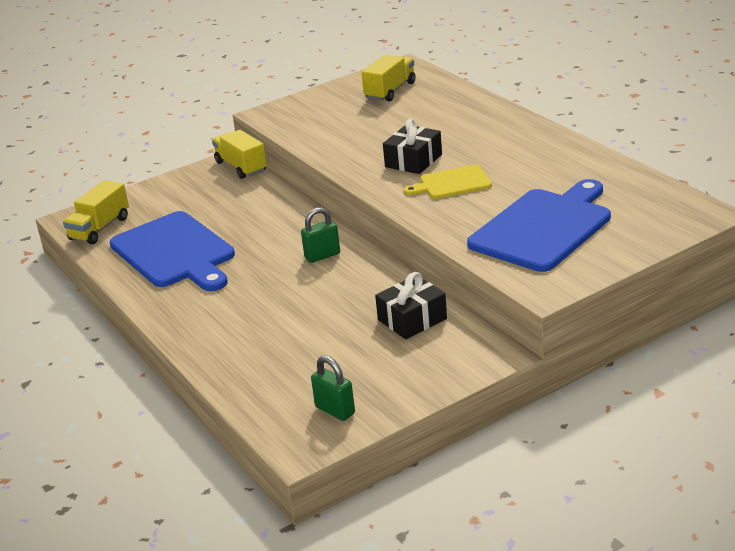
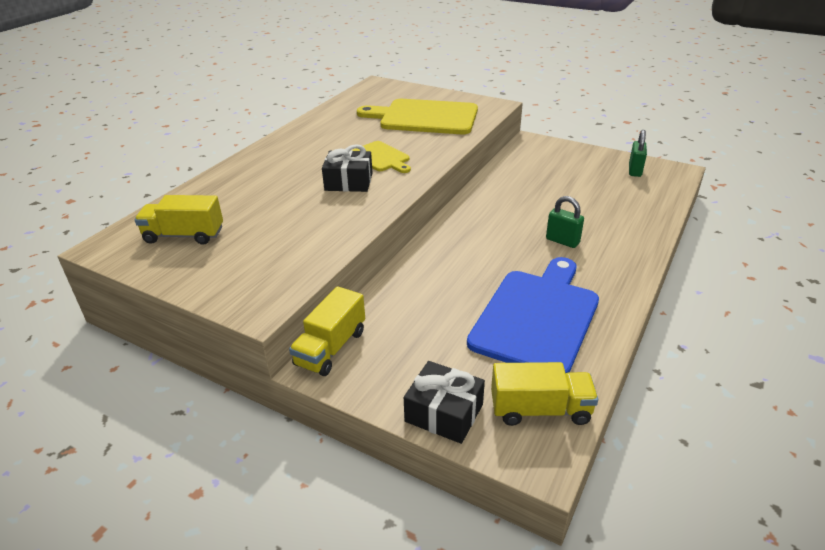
camera: 120 degrees left, 5 degrees up
(322, 256) = (476, 229): green padlock -> green padlock (562, 241)
(412, 319) = (523, 171): black gift -> black gift (444, 413)
(543, 228) = (425, 117): blue cutting board -> yellow cutting board

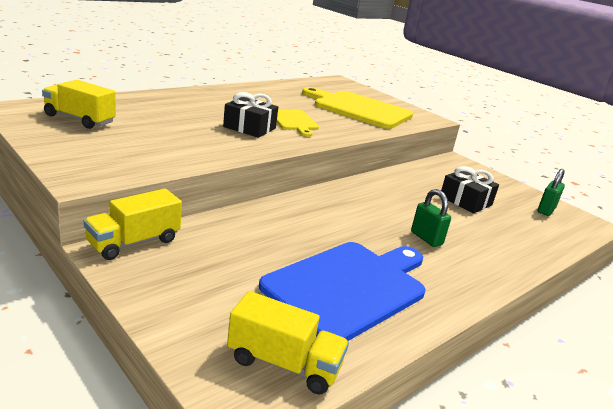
camera: 15 degrees right, 10 degrees down
(444, 413) = (185, 329): black gift -> black gift (465, 201)

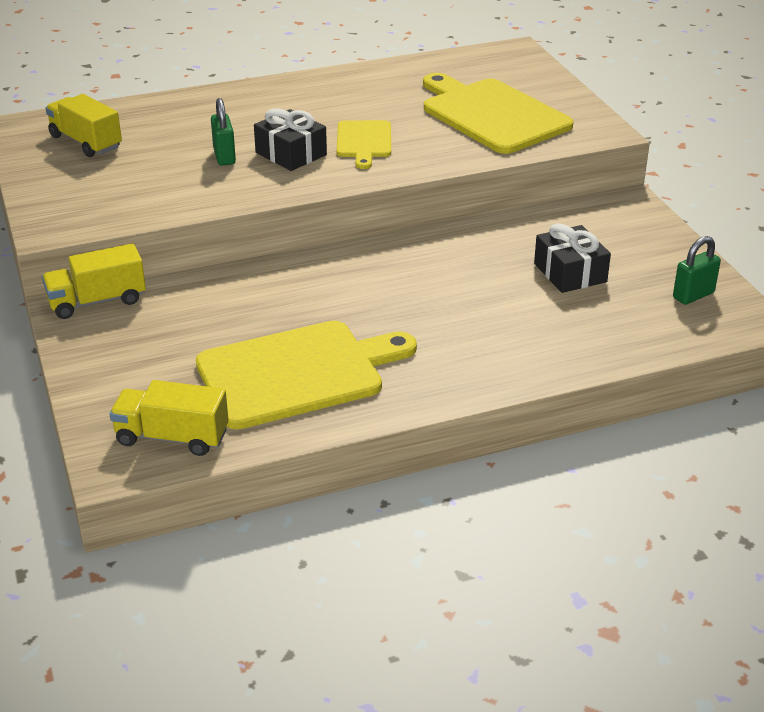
camera: 25 degrees right, 10 degrees up
(284, 363) = (172, 437): yellow truck -> yellow truck turned 150 degrees clockwise
(349, 287) = (297, 373): blue cutting board -> yellow cutting board
(426, 238) = (451, 323): green padlock -> green padlock (224, 157)

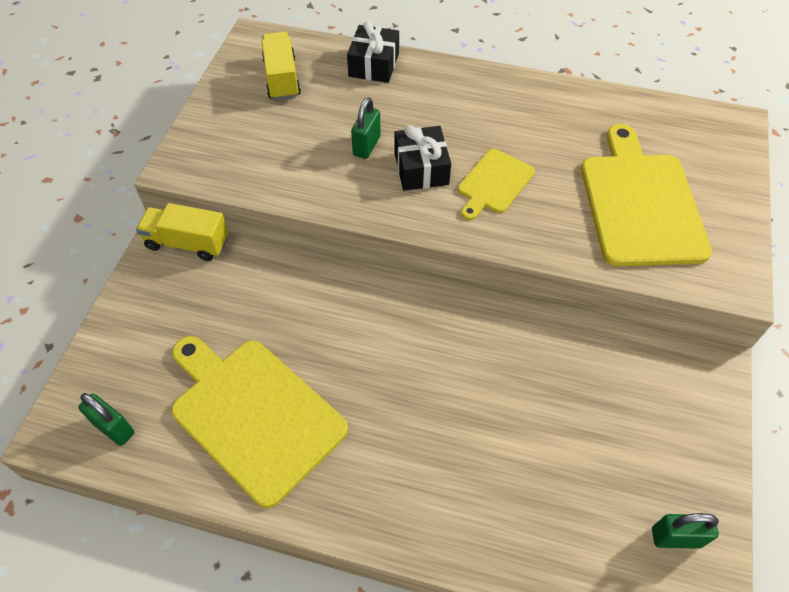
camera: 35 degrees right, 20 degrees up
(172, 437) = (114, 428): yellow truck -> green padlock
(297, 373) = (254, 414): yellow cutting board -> yellow cutting board turned 150 degrees counterclockwise
(570, 273) = (578, 431): black gift -> black gift (374, 65)

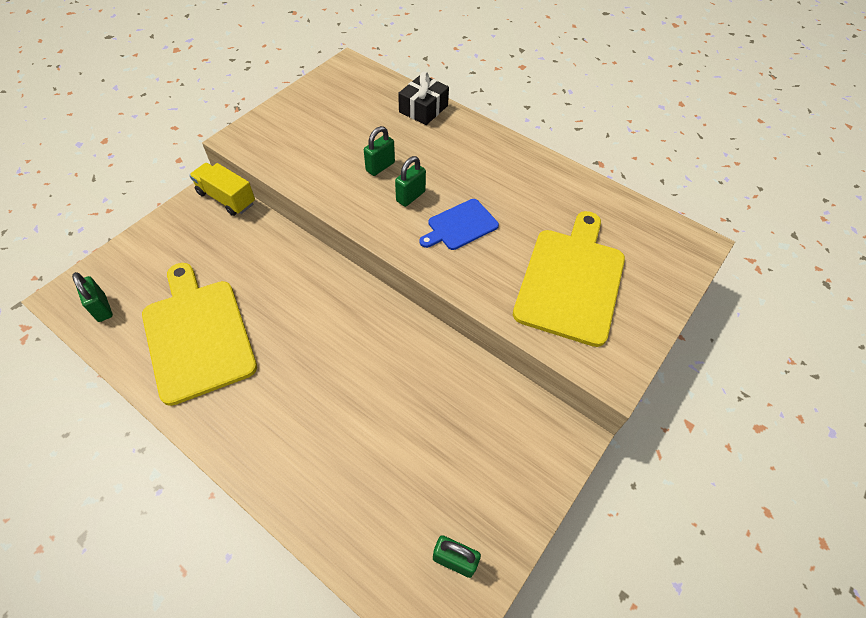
camera: 20 degrees right, 0 degrees up
(282, 78) = (349, 99): yellow truck -> none
(421, 169) = (410, 196): black gift -> green padlock
(494, 183) = (460, 225): yellow cutting board -> blue cutting board

